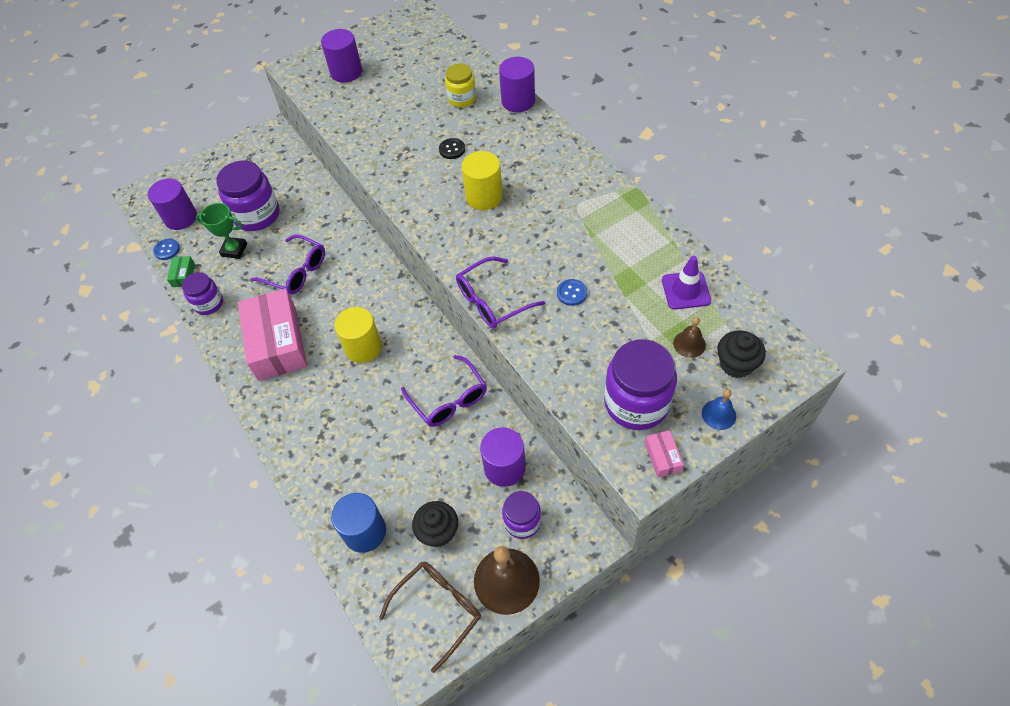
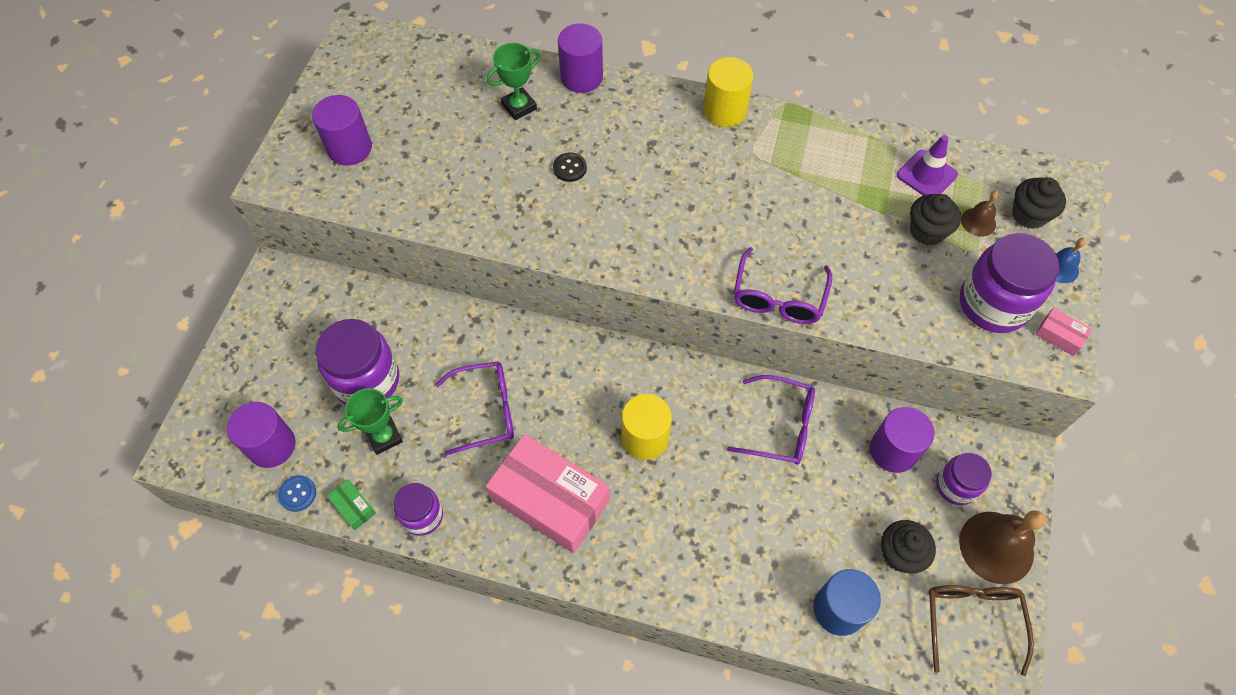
camera: 45 degrees left, 5 degrees up
(462, 98) = (519, 107): yellow jar -> green trophy
(484, 196) = (657, 198): yellow cylinder -> yellow cylinder (725, 111)
(571, 293) = (838, 241): blue button -> none
(642, 326) = (927, 231): none -> black cupcake

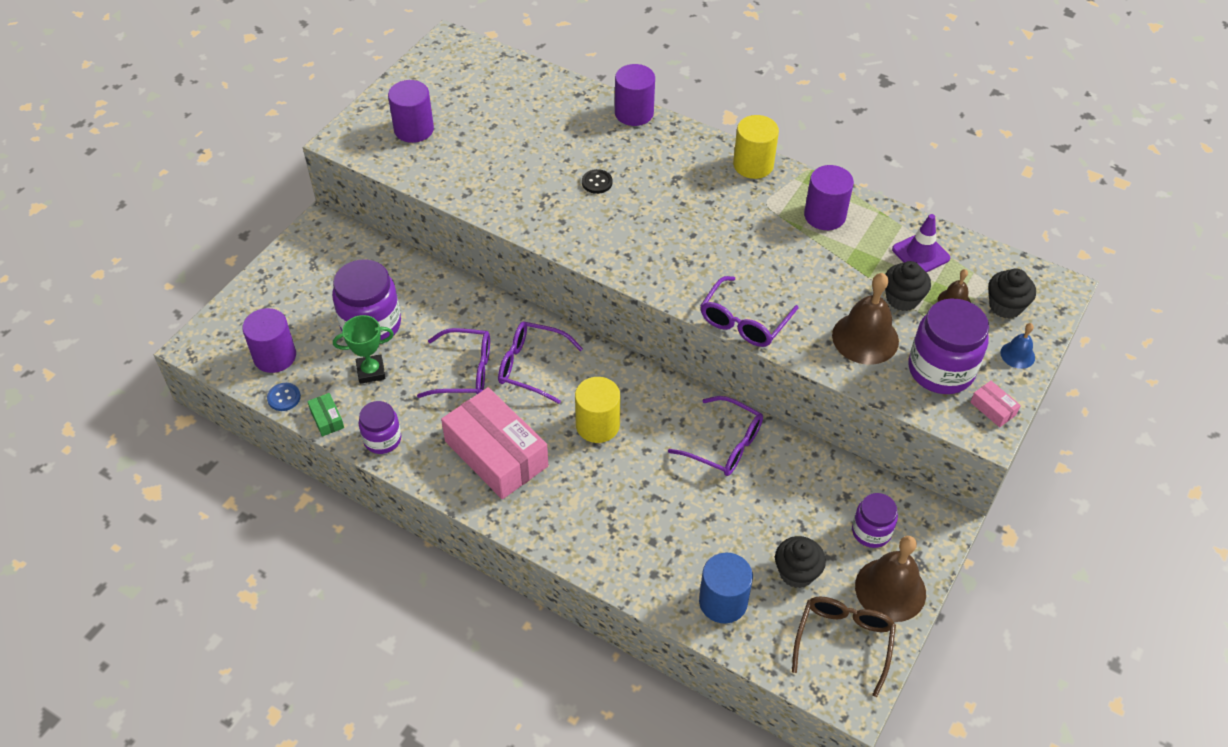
camera: 15 degrees right, 10 degrees down
(519, 107) = (570, 126): green trophy -> none
(553, 386) = (531, 366): none -> purple glasses
(893, 450) = (822, 489): purple cylinder -> purple cylinder (824, 215)
(906, 286) = (865, 338): none -> brown bell

